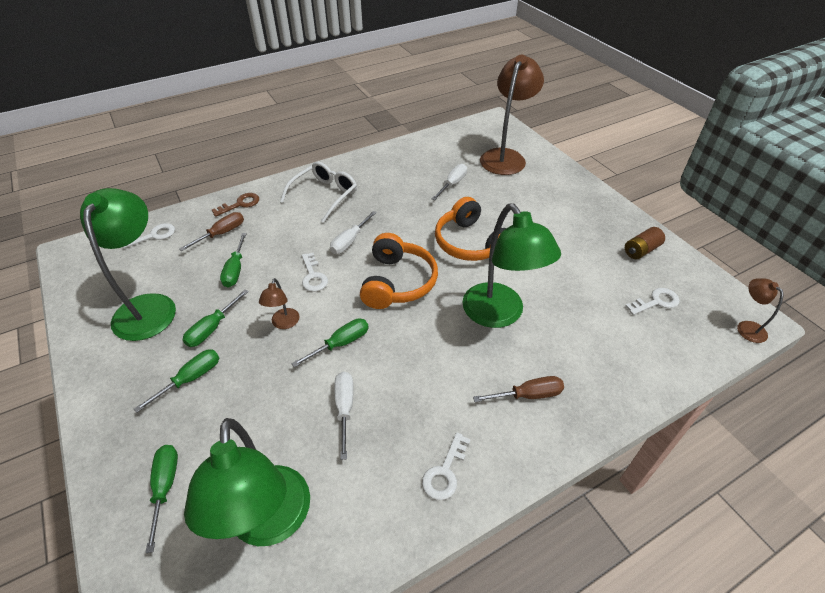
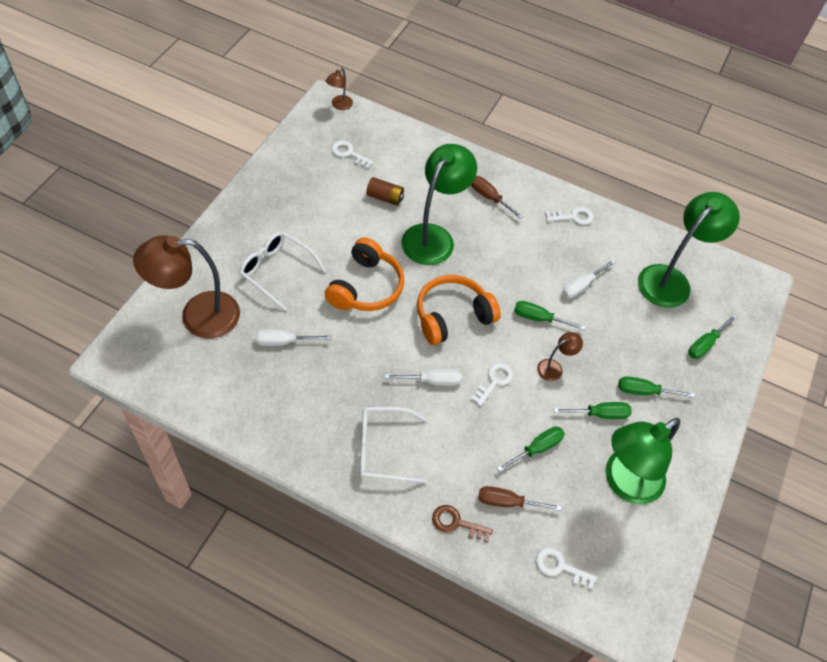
camera: 130 degrees left, 10 degrees up
(523, 202) = (276, 271): none -> white glasses
(641, 250) = (291, 173): brown battery -> brown battery (385, 197)

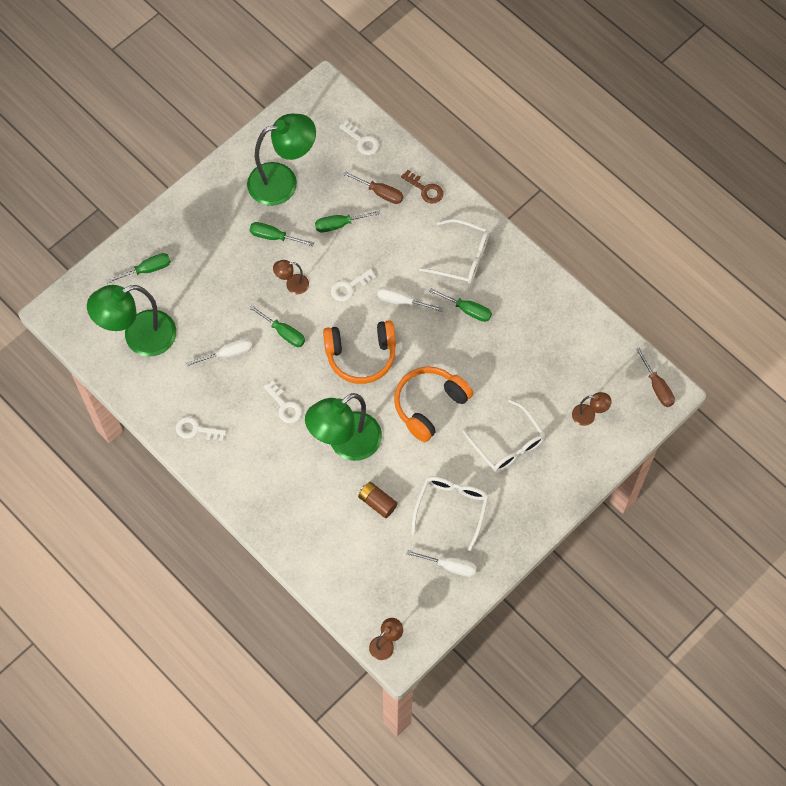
camera: 155 degrees left, 10 degrees up
(198, 316) = (589, 415): brown lamp -> brown lamp, size x0.45
(284, 341) = (518, 371): white screwdriver -> white screwdriver (449, 566)
(315, 208) = (451, 508): none -> white glasses
(349, 153) = (396, 570): white key -> white key (284, 406)
(489, 198) = (270, 474): brown screwdriver -> brown screwdriver (657, 386)
(644, 391) = (226, 244): green screwdriver -> green screwdriver (467, 310)

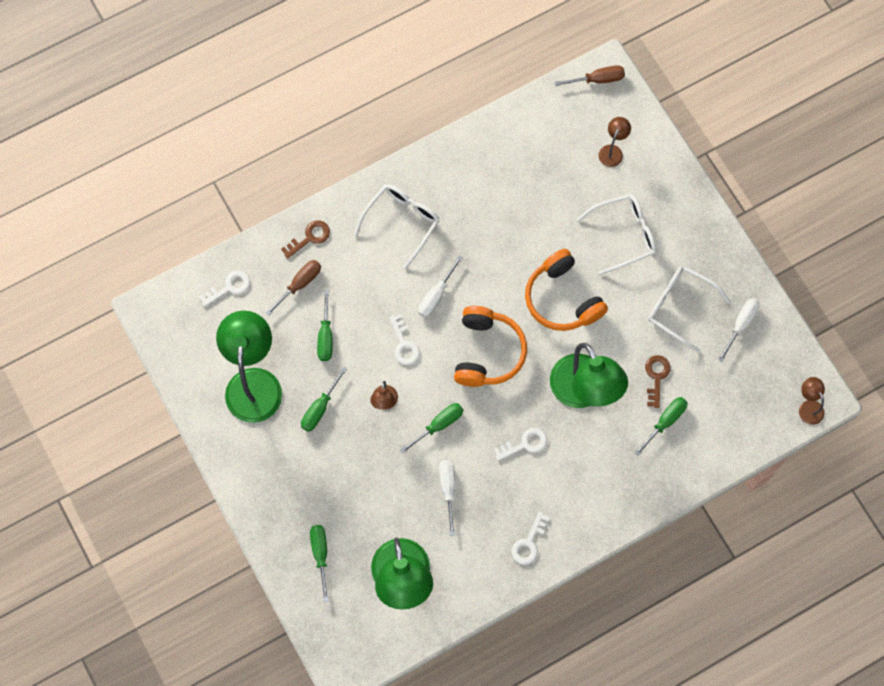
camera: 75 degrees left, 5 degrees up
(377, 502) = (656, 377): brown battery -> brown key
(467, 310) = (464, 233): green screwdriver -> green screwdriver (665, 422)

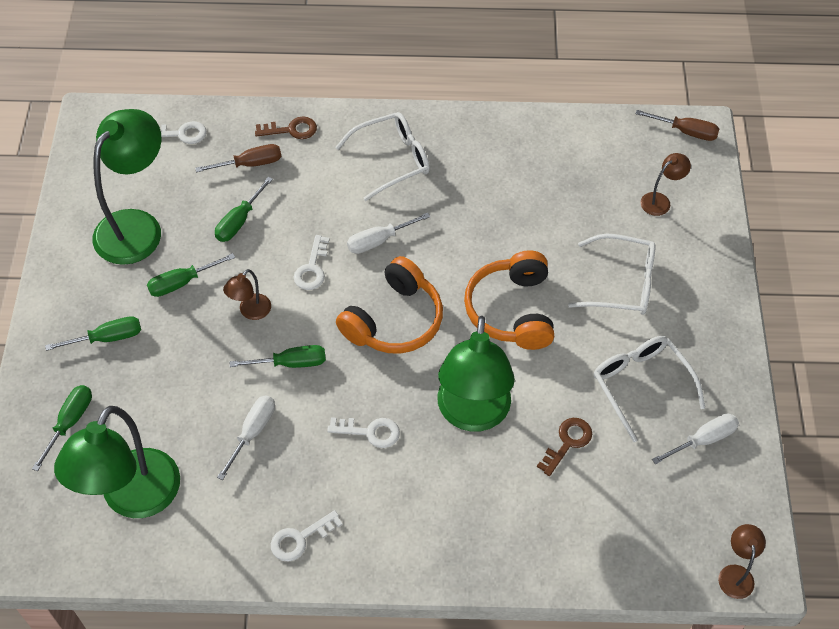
camera: 30 degrees right, 15 degrees down
(665, 422) = (547, 496): green screwdriver -> green screwdriver (107, 338)

